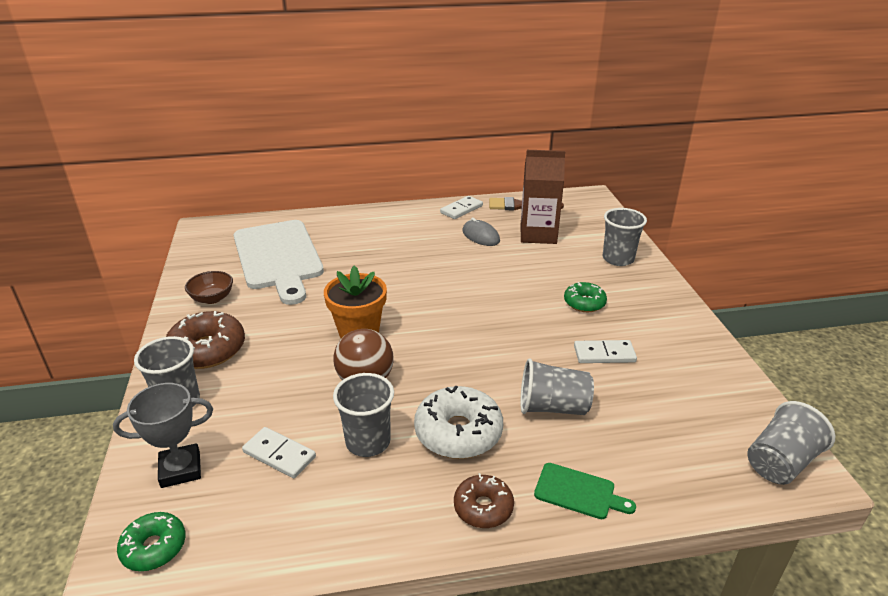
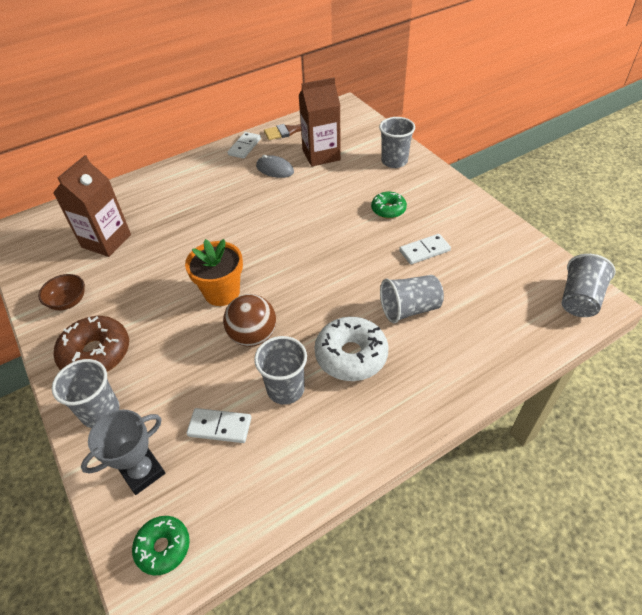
camera: 20 degrees left, 15 degrees up
(278, 257) = (106, 241): white cutting board -> brown carton
(483, 507) = (401, 410): brown donut -> none
(578, 492) = (461, 372): green cutting board -> none

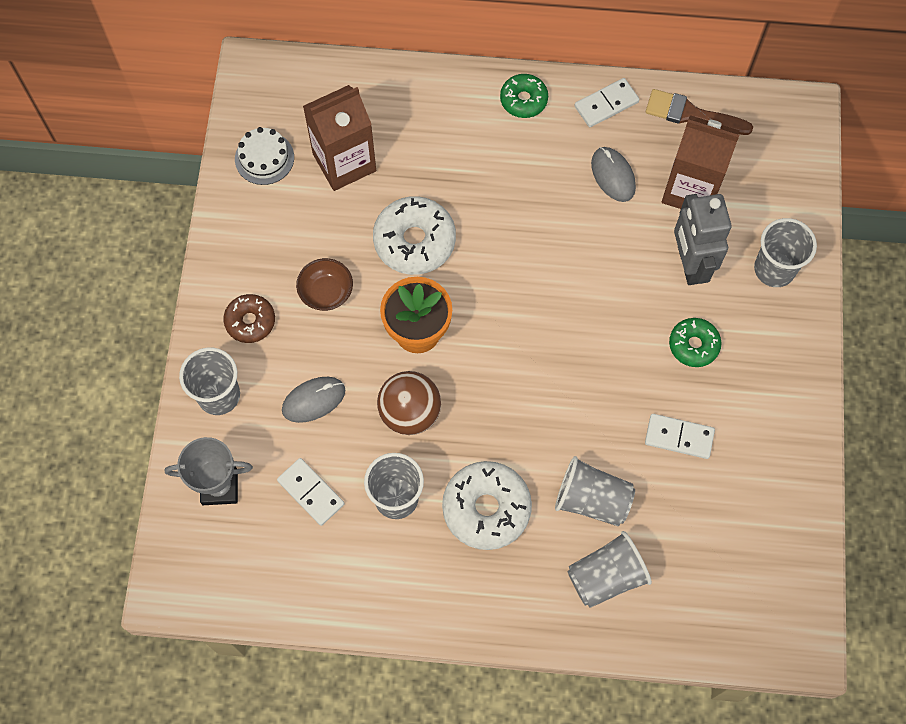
camera: 35 degrees right, 20 degrees up
(47, 266) = (264, 158): none -> white cake
(68, 301) = (259, 229): brown bowl -> brown bowl (326, 292)
(96, 353) = (250, 321): brown donut -> brown donut, size x0.61
(163, 547) = (197, 569): green donut -> green donut (523, 100)
(178, 370) = (313, 400): none -> grey mouse
(183, 252) = (414, 241): none -> white donut
(351, 181) = (689, 264): none -> grey robot
(579, 299) = (784, 627): grey cup -> grey cup (606, 576)

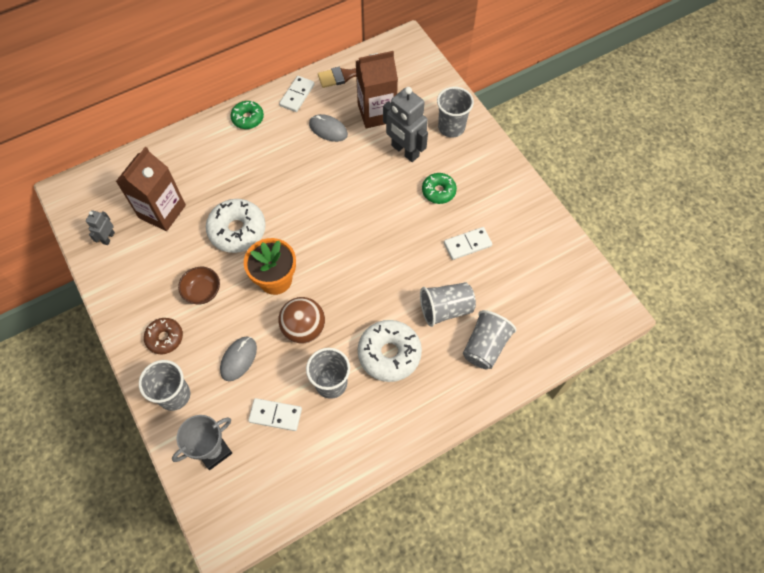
camera: 35 degrees left, 5 degrees down
(264, 158) = (108, 238): white cake -> grey robot

